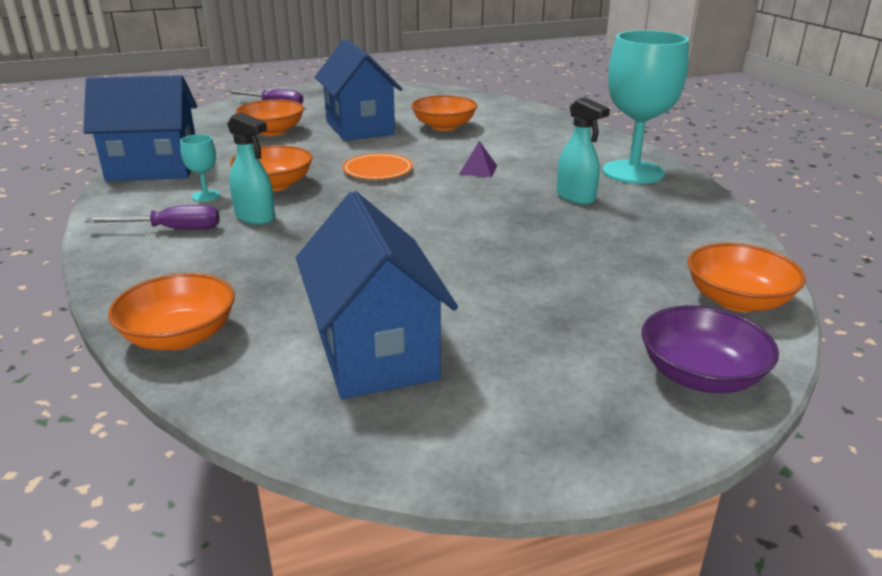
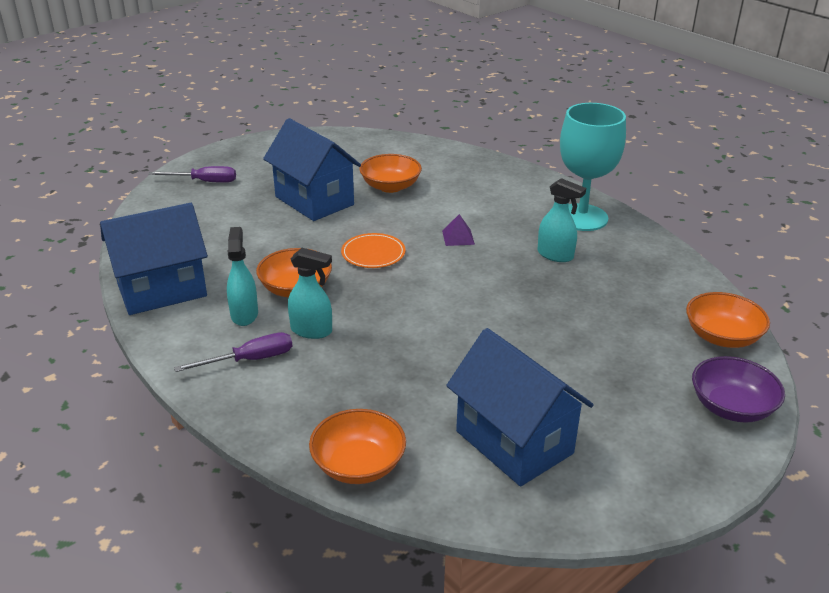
camera: 20 degrees left, 5 degrees up
(206, 196) = (244, 314): turquoise goblet -> turquoise spray bottle
(272, 131) = (234, 220): orange bowl -> none

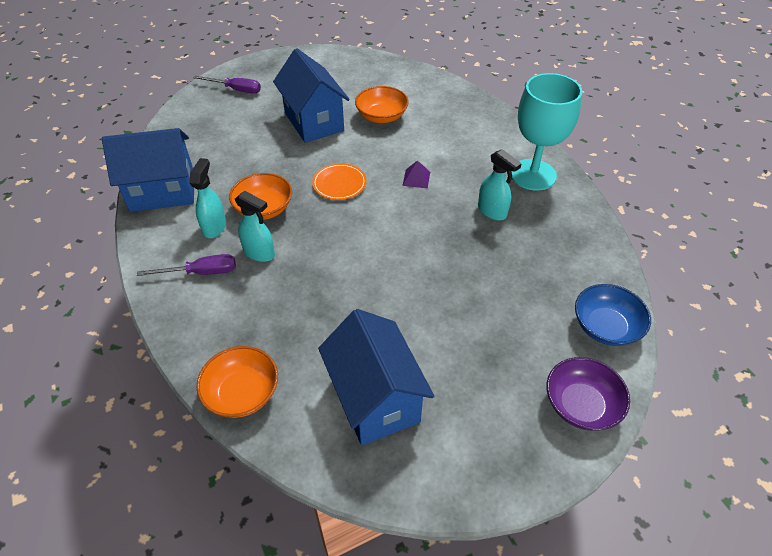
camera: 15 degrees right, 15 degrees up
(722, 337) = (605, 327): orange bowl -> blue bowl

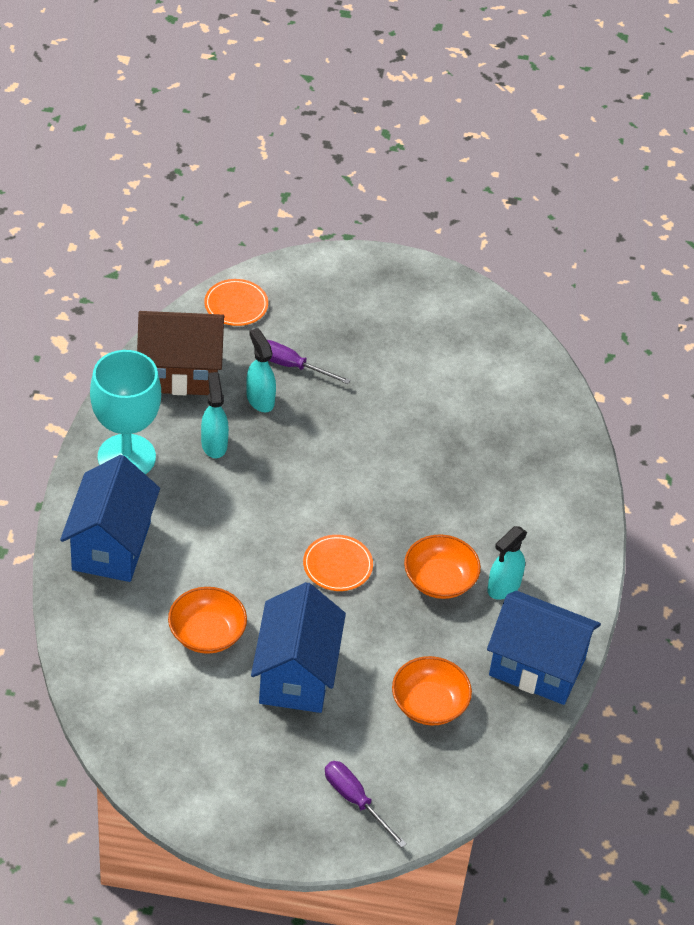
camera: 150 degrees left, 0 degrees up
(201, 272) = (543, 542): purple screwdriver -> purple screwdriver (291, 366)
(242, 393) = (562, 419): orange bowl -> orange bowl (429, 704)
(259, 253) = (475, 531): turquoise spray bottle -> turquoise spray bottle (260, 399)
(375, 399) = (463, 360): blue house -> blue house (111, 546)
(416, 178) = (251, 524): purple pyramid -> none
(572, 245) = (180, 373): none -> brown house
(581, 405) = (317, 276): purple bowl -> none
(605, 327) = (236, 305): blue bowl -> orange plate

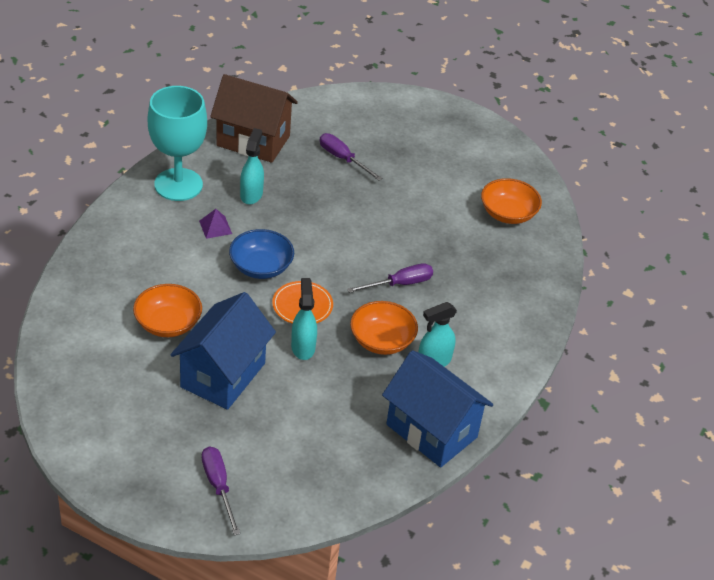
camera: 20 degrees right, 5 degrees down
(111, 546) = (130, 241): blue house -> none
(196, 498) = (215, 227): none -> purple pyramid
(236, 305) = (322, 108): orange plate -> none
(260, 399) = (305, 174): turquoise spray bottle -> turquoise spray bottle (303, 347)
(270, 532) = (261, 267): none -> blue bowl
(427, 506) = (400, 284): none -> purple screwdriver
(429, 704) = (323, 431): orange bowl -> orange bowl (508, 213)

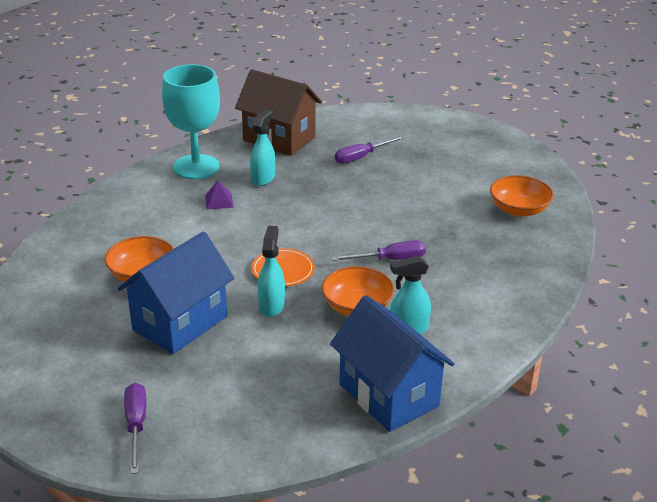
camera: 15 degrees right, 10 degrees down
(261, 267) = (252, 235): blue bowl -> none
(343, 159) = (361, 157): purple screwdriver -> purple screwdriver turned 90 degrees counterclockwise

